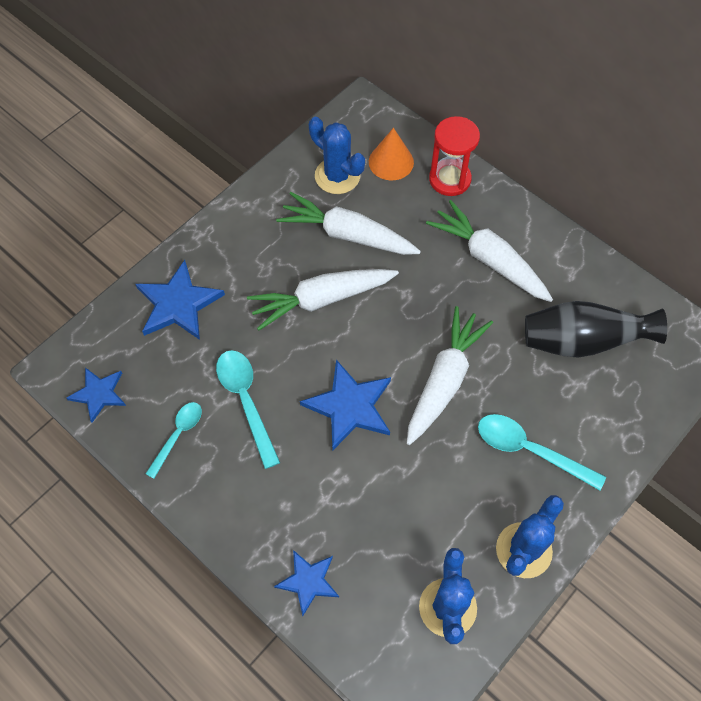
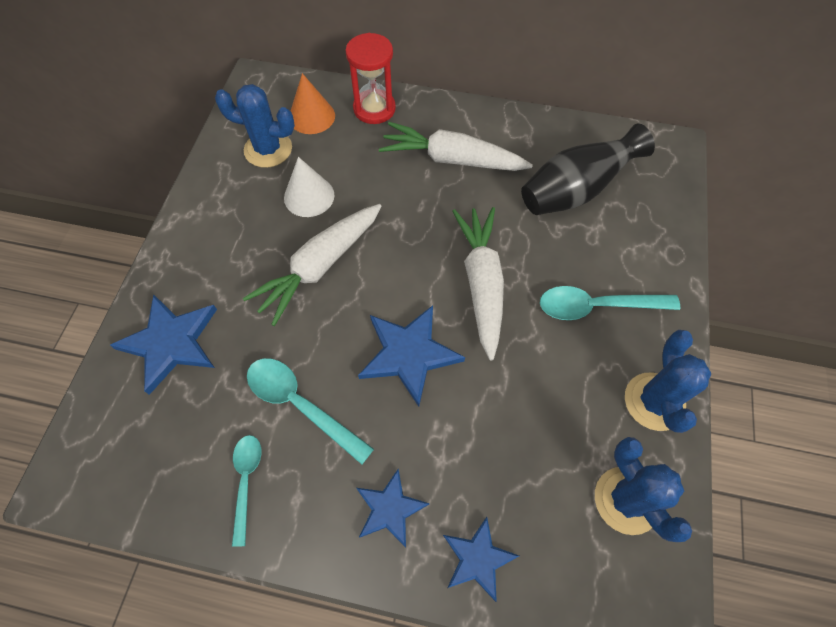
camera: 30 degrees left, 0 degrees up
(99, 394) = (128, 486): blue star -> blue star (390, 509)
(347, 234) = (309, 196): white carrot -> white cone

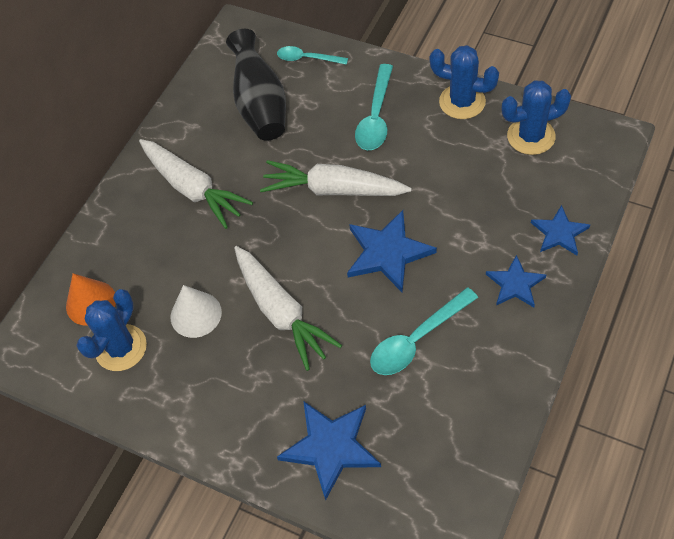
camera: 70 degrees left, 5 degrees down
(246, 481) = (476, 386): turquoise spoon -> turquoise spoon (307, 58)
(374, 109) = (103, 244): red hourglass -> none
(452, 159) = (193, 189): white carrot -> white carrot turned 75 degrees counterclockwise

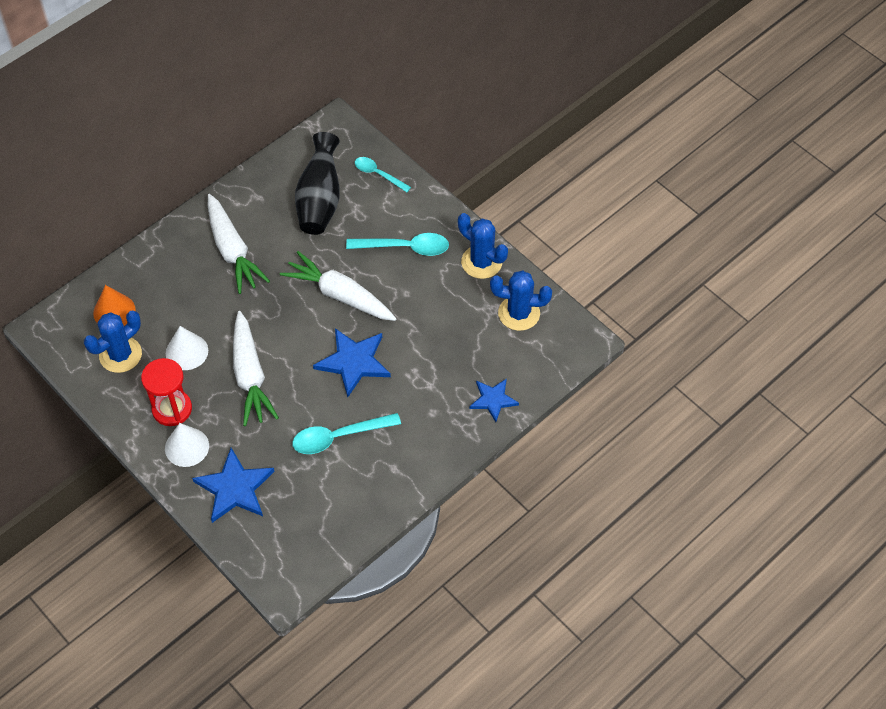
camera: 15 degrees right, 0 degrees up
(210, 385) = (172, 409): none -> red hourglass
(250, 422) = (187, 447): none -> white cone
(375, 117) = (405, 247): turquoise spoon -> turquoise spoon turned 120 degrees counterclockwise
(515, 284) = (436, 425): blue star -> none

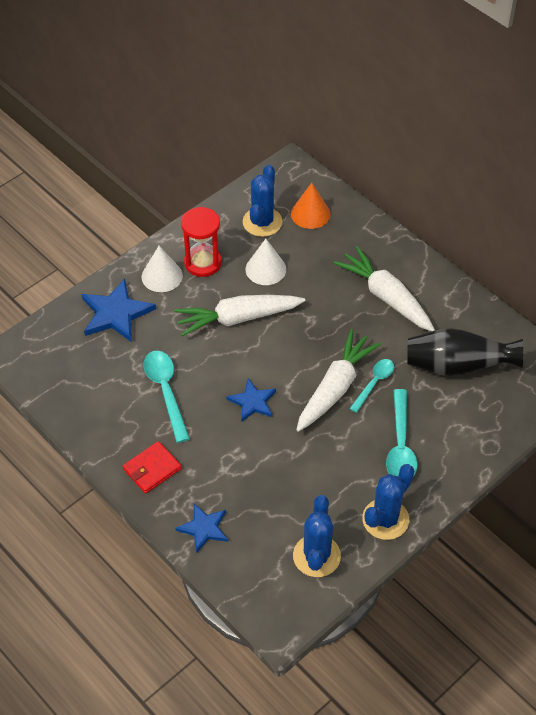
camera: 90 degrees right, 5 degrees down
(120, 355) = (262, 222): blue cactus -> blue cactus turned 60 degrees clockwise
(232, 250) = (386, 297): white carrot -> white carrot turned 75 degrees clockwise
(354, 362) = (252, 402): blue star -> blue star, size x0.63
(378, 174) = (499, 418): turquoise spoon -> turquoise spoon (374, 383)
(429, 445) = (152, 469): none -> red wallet

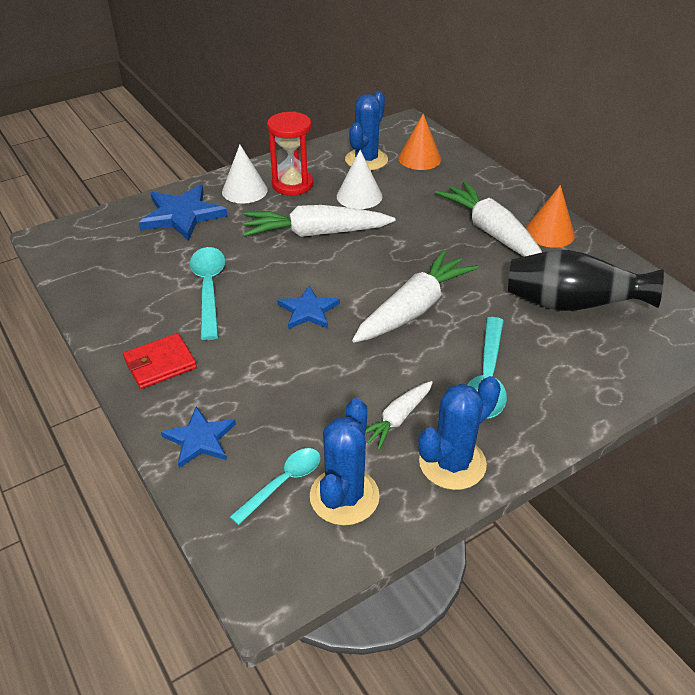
camera: 10 degrees right, 10 degrees down
(341, 490) = (397, 419): none -> white carrot
(374, 383) = (463, 310): turquoise spoon -> turquoise spoon (283, 483)
(434, 290) = (549, 233): none -> orange cone

